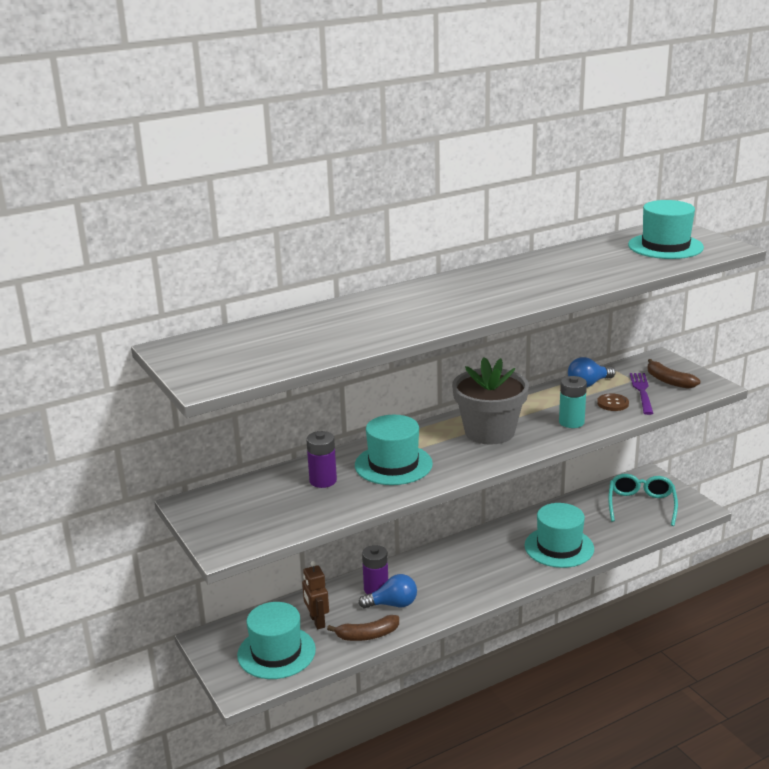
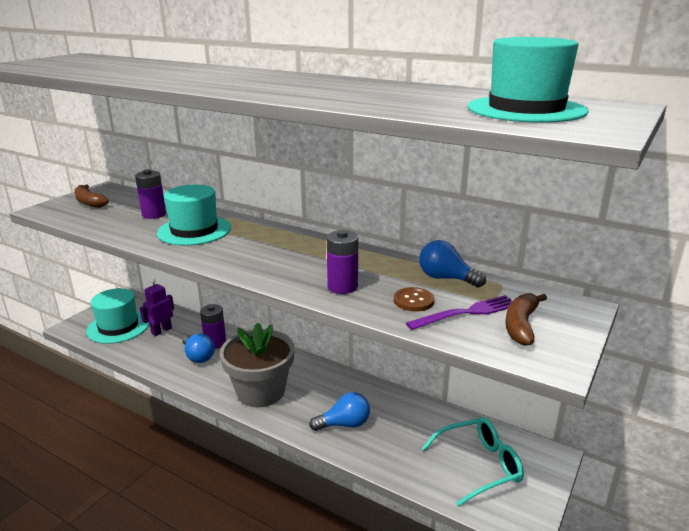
camera: 60 degrees right, 0 degrees up
(317, 621) = (161, 331): brown robot -> purple robot
(367, 635) = (152, 357): brown banana -> brown banana (89, 202)
(489, 432) = (285, 253): grey flower pot -> grey flower pot (261, 391)
(559, 547) = (344, 424): turquoise hat -> blue light bulb
(571, 422) = (342, 287): turquoise battery -> purple battery

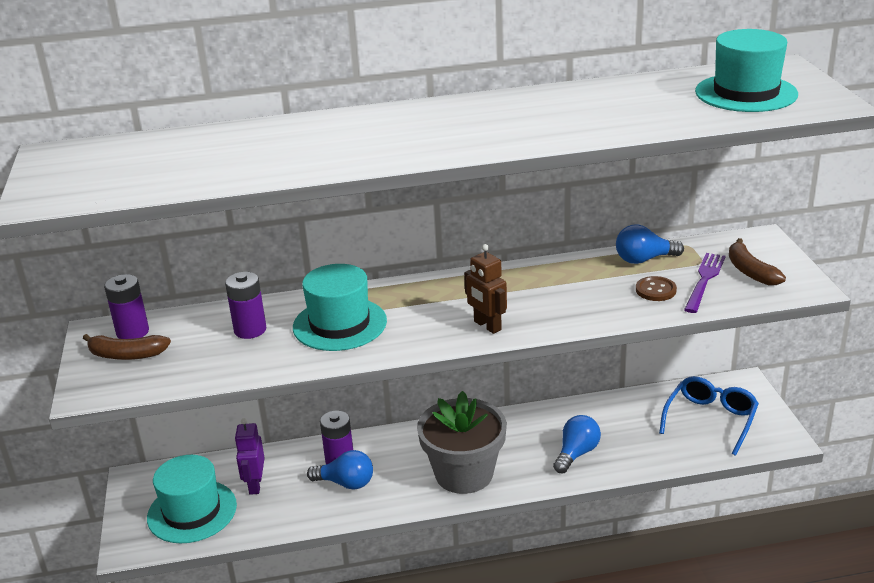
camera: 40 degrees left, 5 degrees up
(260, 267) = (487, 326): none -> brown robot
(342, 287) = (586, 306): purple battery -> purple battery (132, 332)
(478, 466) = (710, 420): turquoise glasses -> blue glasses

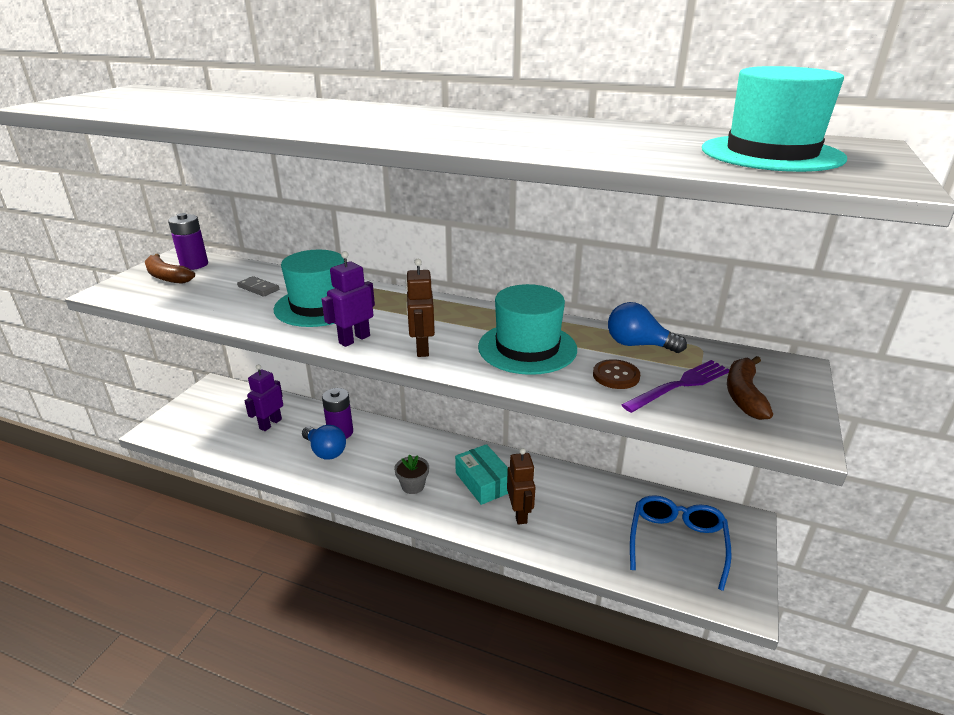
camera: 30 degrees right, 0 degrees up
(192, 511) = (215, 424): turquoise hat -> turquoise hat (527, 348)
(250, 330) = (258, 288): purple battery -> grey domino
(419, 340) = (354, 339): none -> purple robot
(464, 474) = (413, 486): grey flower pot -> grey flower pot, size x0.41
(521, 443) = (483, 482): none -> turquoise box
(576, 453) = (519, 514): blue light bulb -> brown robot
(710, 420) = (676, 543): blue glasses -> blue glasses turned 45 degrees counterclockwise

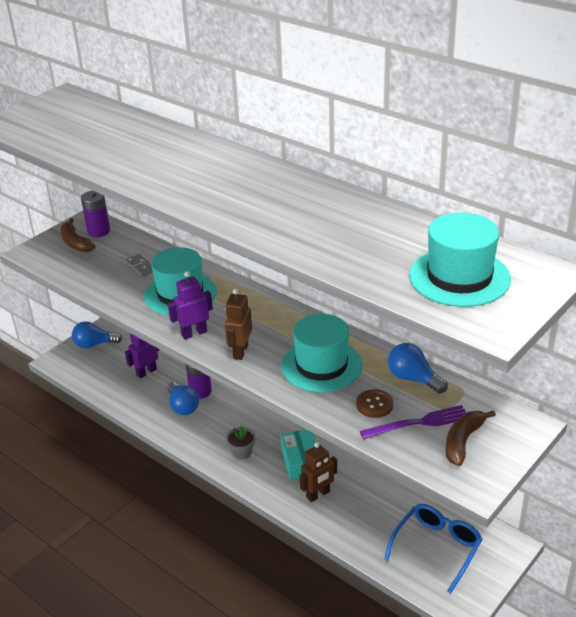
camera: 20 degrees right, 5 degrees up
(199, 406) = (94, 344): none -> blue light bulb
(519, 514) = (318, 495): brown robot -> brown robot turned 45 degrees clockwise

